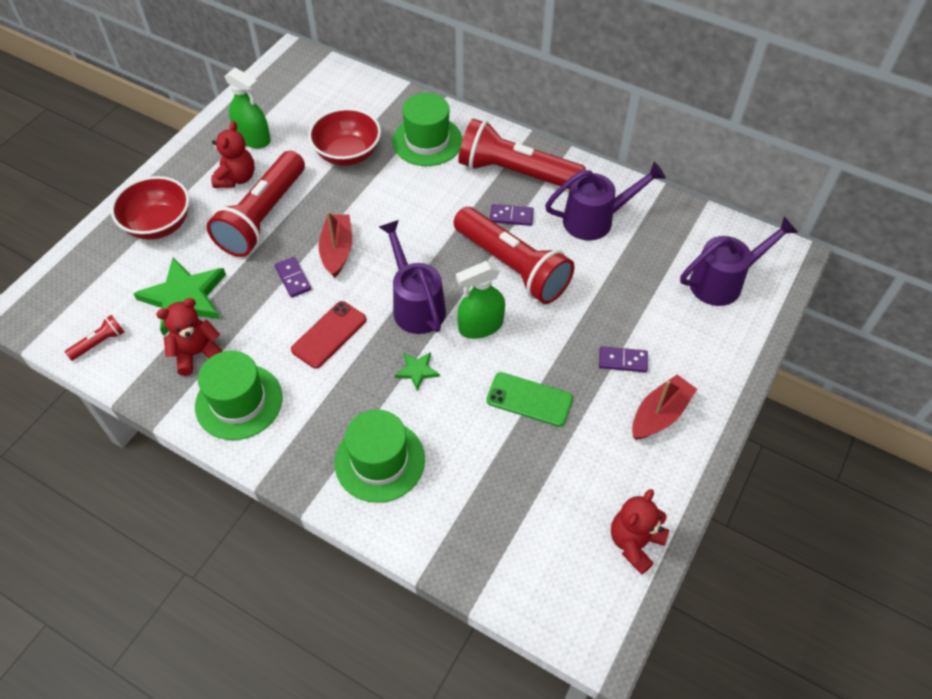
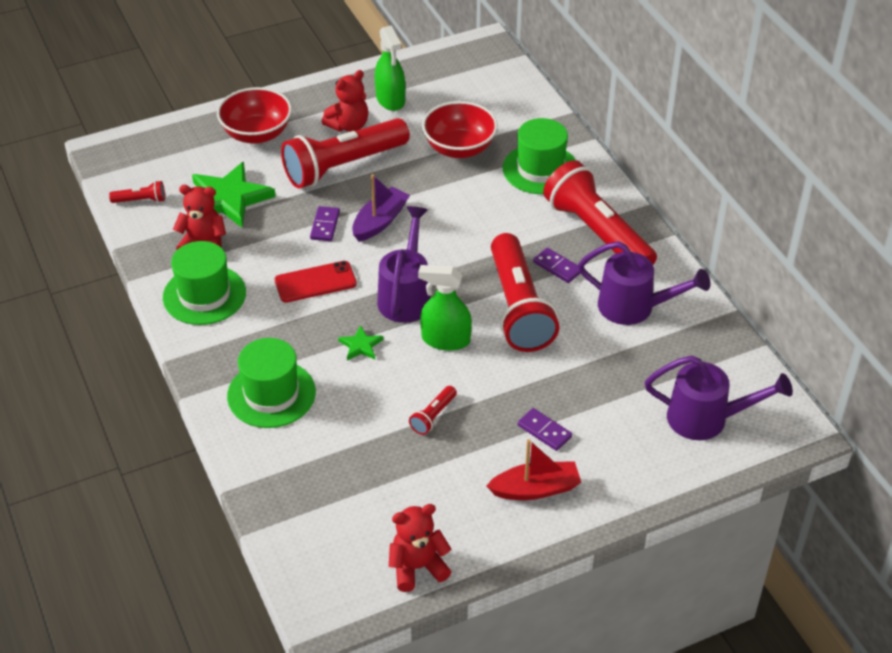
camera: 35 degrees right, 10 degrees down
(337, 250) = (380, 221): red boat -> purple boat
(529, 399) = (433, 416): green phone -> red flashlight

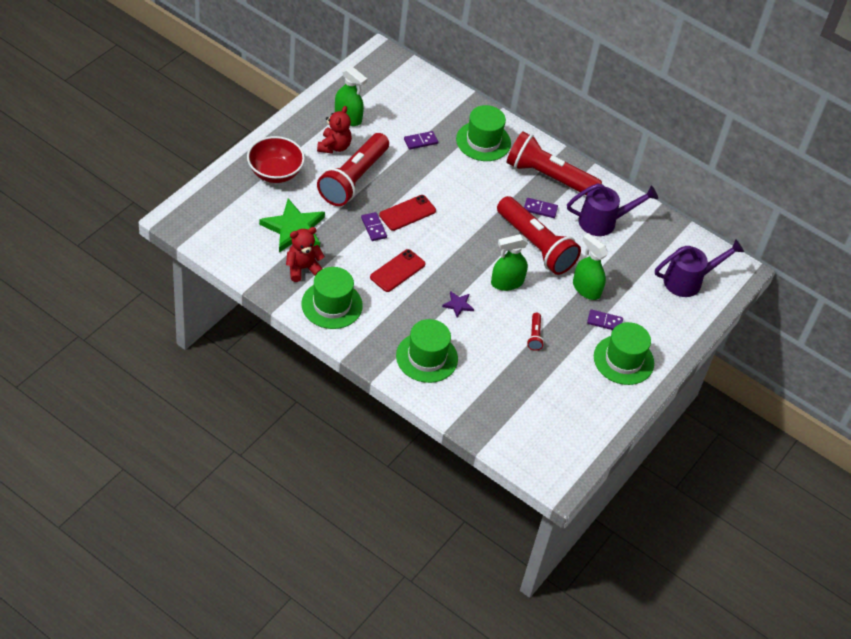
camera: 35 degrees left, 5 degrees up
(141, 200) = (233, 250): red flashlight -> none
(361, 345) = (458, 305): green star -> purple star
(380, 221) = (407, 213): purple boat -> red phone
(406, 296) = (462, 260): purple watering can -> none
(417, 567) = (591, 433): red teddy bear -> none
(459, 148) = (420, 141): red bowl -> purple domino
(535, 489) = (623, 360): red boat -> green hat
(549, 382) = (586, 289): none -> green spray bottle

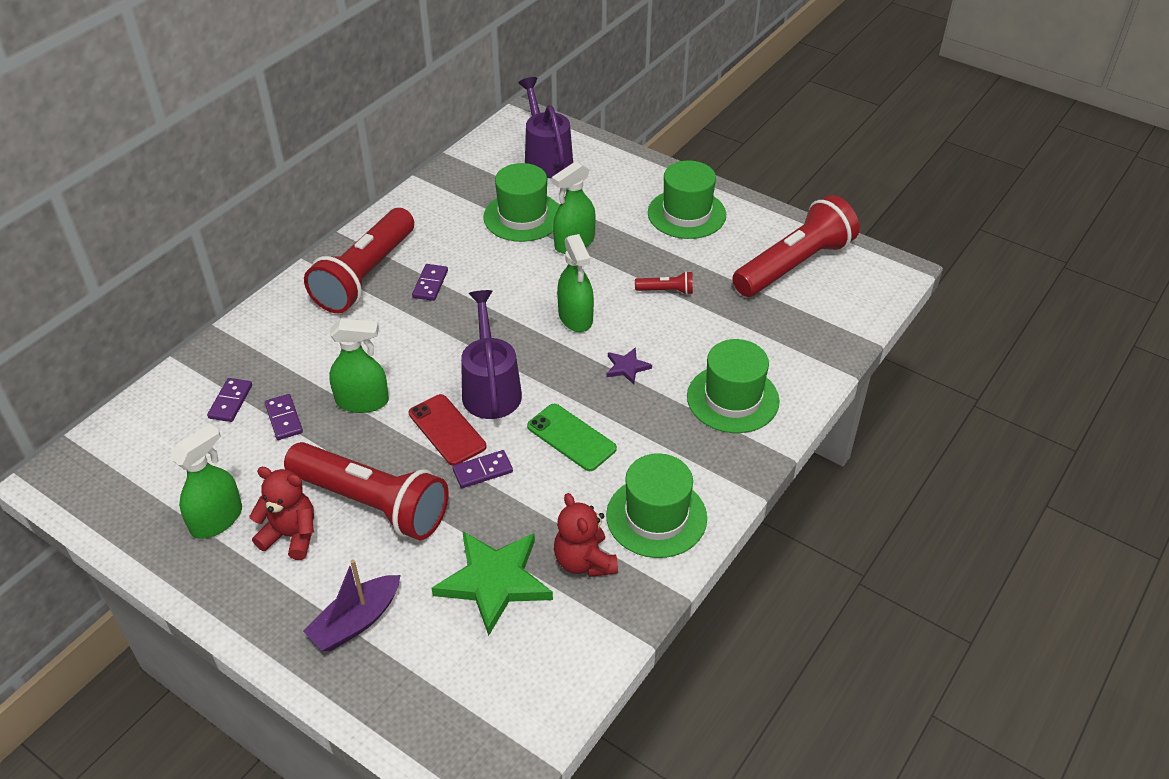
camera: 85 degrees left, 5 degrees down
(275, 172) = (356, 621): red bowl -> purple boat
(397, 271) = (571, 437): red phone -> green phone
(433, 175) = (362, 401): none -> green spray bottle
(483, 141) = (287, 344): green hat -> green hat (522, 216)
(535, 245) = (501, 289): red flashlight -> red flashlight (794, 265)
(603, 222) = (451, 225): purple watering can -> purple watering can (491, 389)
(604, 322) = (628, 228): purple domino -> purple domino (230, 402)

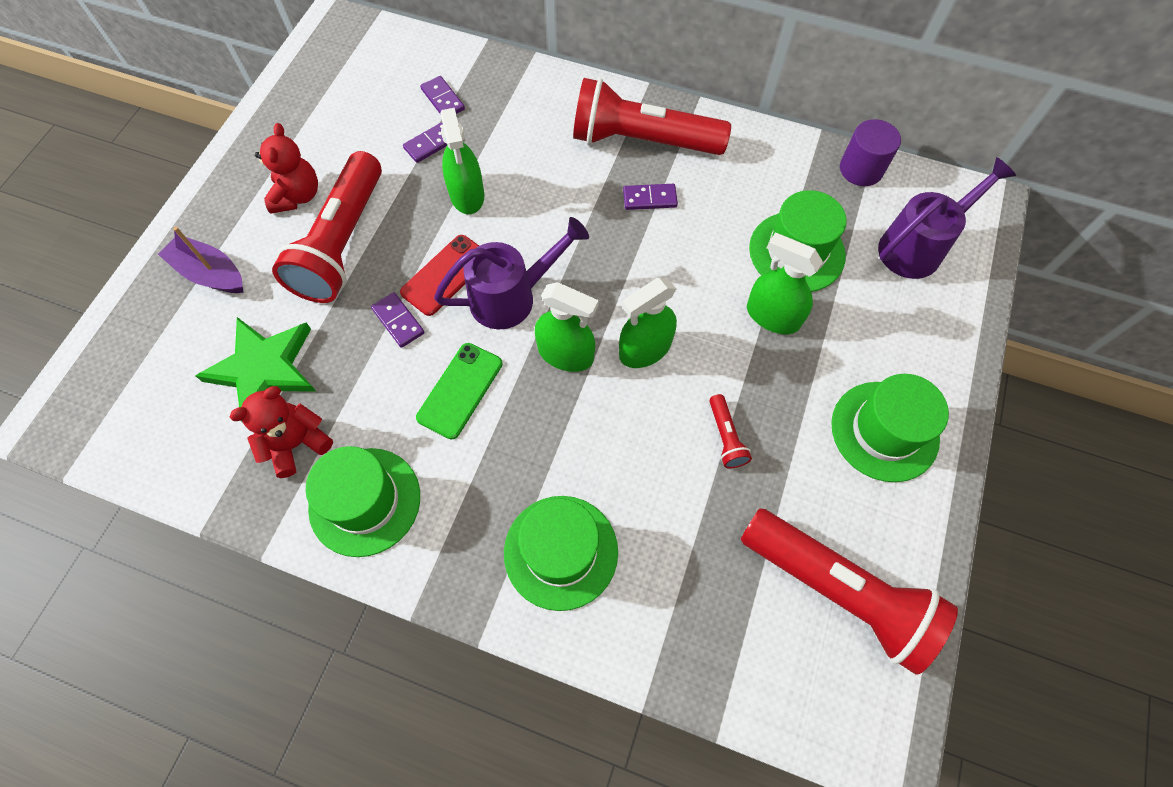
camera: 75 degrees right, 20 degrees up
(217, 519) = (307, 139): green spray bottle -> green spray bottle (566, 354)
(230, 402) = (442, 99): purple domino -> purple domino turned 60 degrees clockwise
(463, 165) = (861, 169): none -> purple cylinder
(627, 367) = (580, 421): purple star -> none

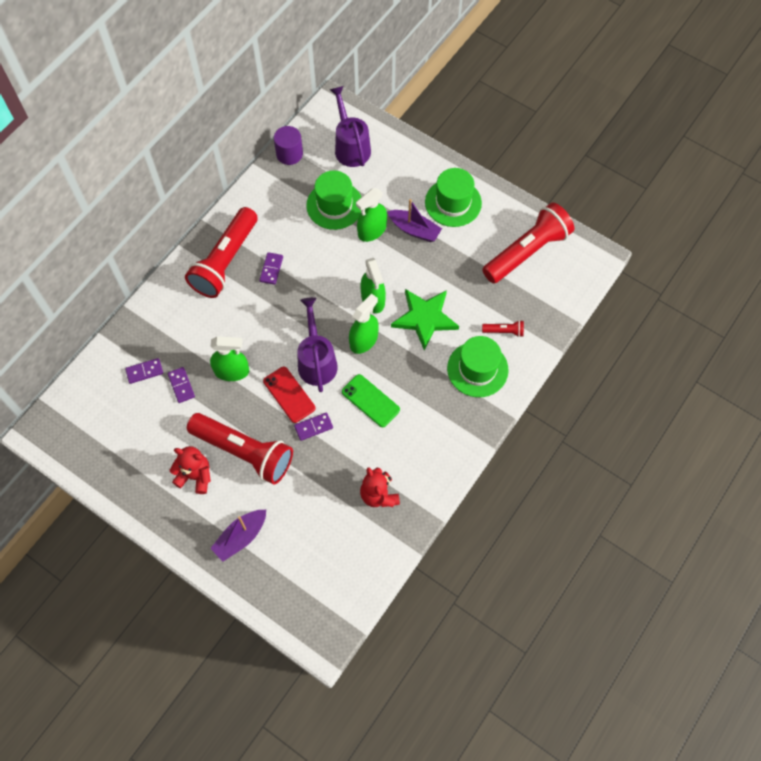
camera: 75 degrees left, 0 degrees up
(264, 369) = (323, 509): green star -> green star (425, 318)
(365, 501) = (424, 462): green hat -> none
(725, 437) = (436, 275): red flashlight -> red flashlight (504, 331)
(801, 380) = (414, 230): none -> purple boat

